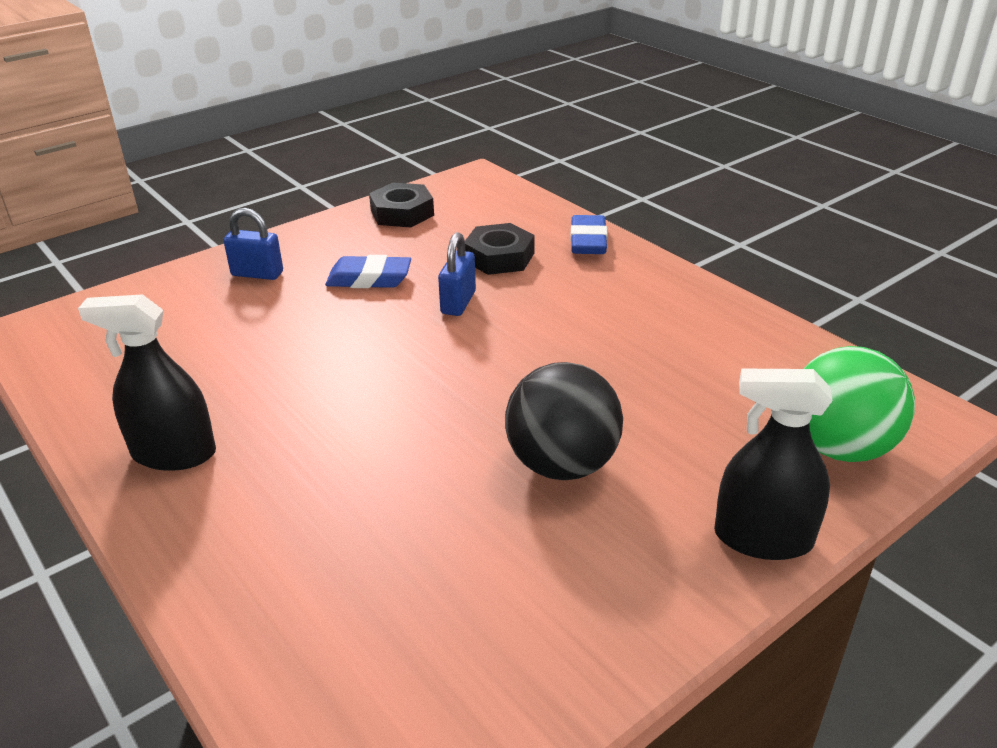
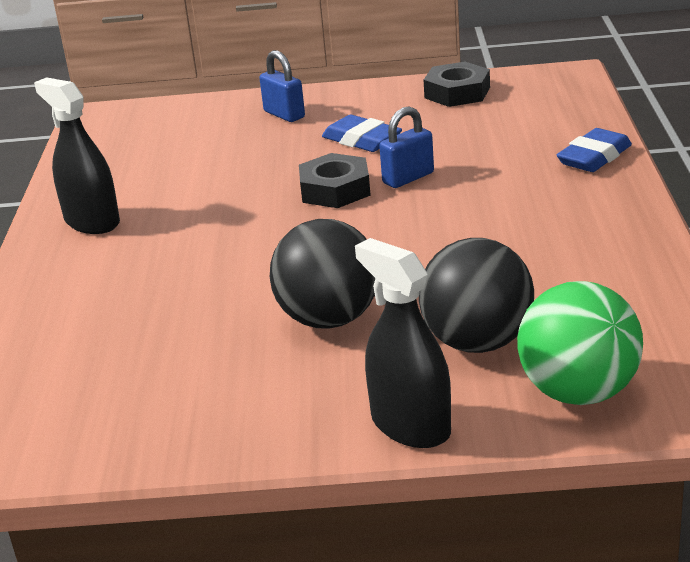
camera: 40 degrees right, 5 degrees down
(499, 257) = (492, 150): black nut -> black nut (335, 190)
(711, 435) = (477, 342): none -> black ball

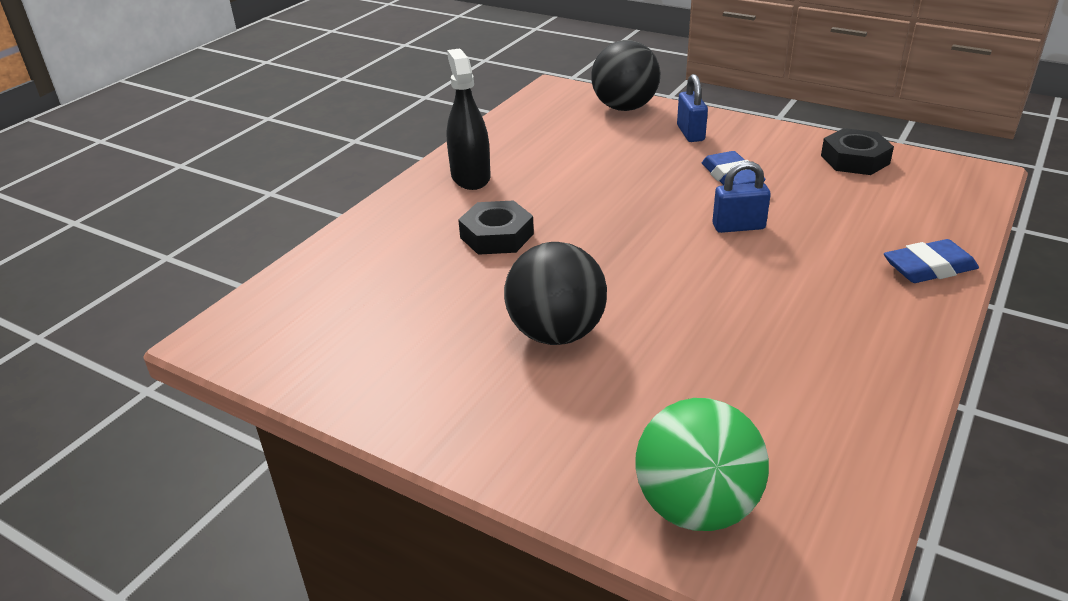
camera: 30 degrees right, 5 degrees up
(335, 190) = (669, 215): black nut -> black nut (497, 236)
(410, 425) = (526, 466): black spray bottle -> none
(477, 342) = (653, 411): black ball -> black ball (624, 107)

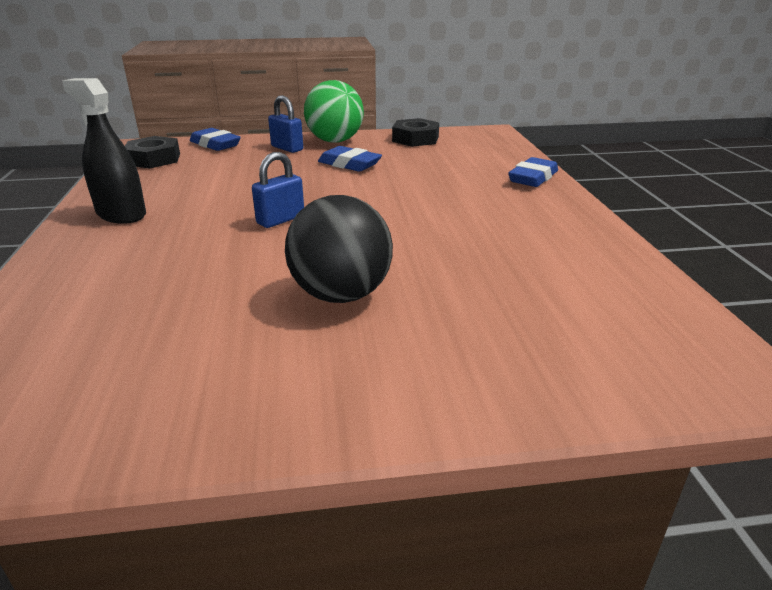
camera: 40 degrees left, 5 degrees down
(497, 236) = (198, 246): black nut -> black nut (153, 159)
(624, 107) = (215, 144): black ball -> blue eraser
(696, 507) = (607, 365): green ball -> green ball (335, 141)
(738, 227) = (391, 188): blue padlock -> blue padlock (280, 220)

